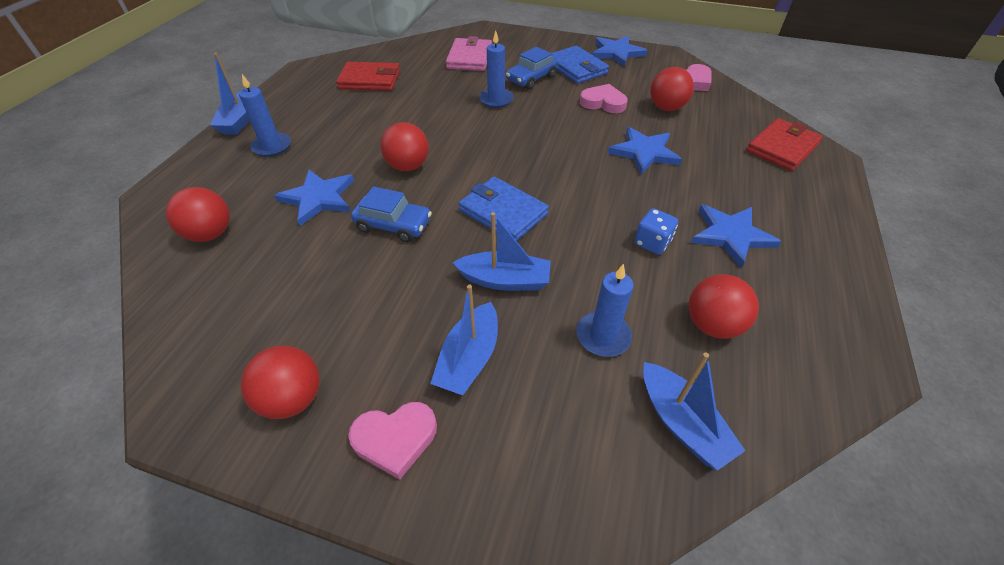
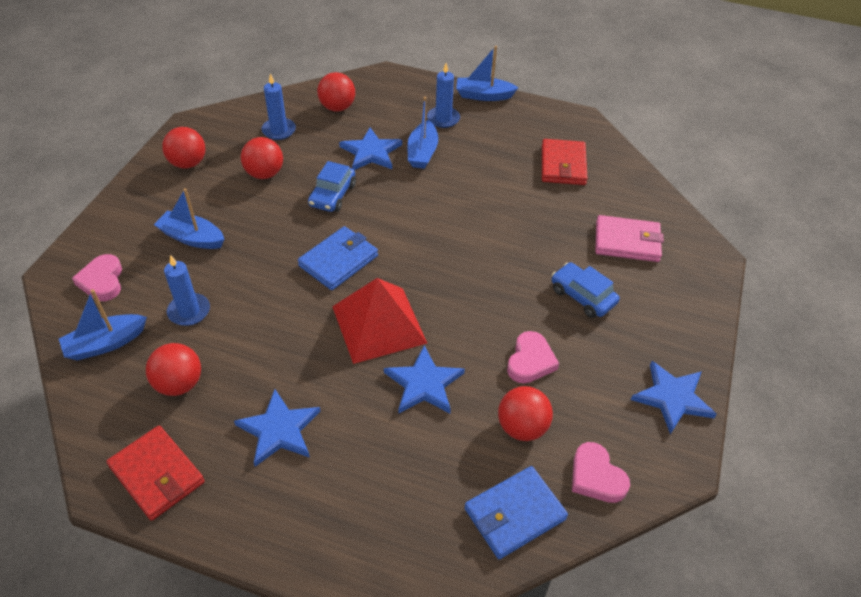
camera: 90 degrees right, 0 degrees up
(395, 439) = (146, 206): pink heart -> pink heart (102, 281)
(408, 166) = (410, 199): red ball -> red ball (264, 174)
(496, 100) = (530, 262): blue candle -> blue candle (279, 130)
(505, 280) = (258, 259): blue boat -> blue boat (422, 152)
(576, 68) = (617, 344): blue wallet -> blue wallet (514, 514)
(585, 180) = (379, 324): none -> red pyramid
(652, 243) = (281, 362): blue dice -> none
(782, 148) = (428, 540): red wallet -> red wallet (157, 474)

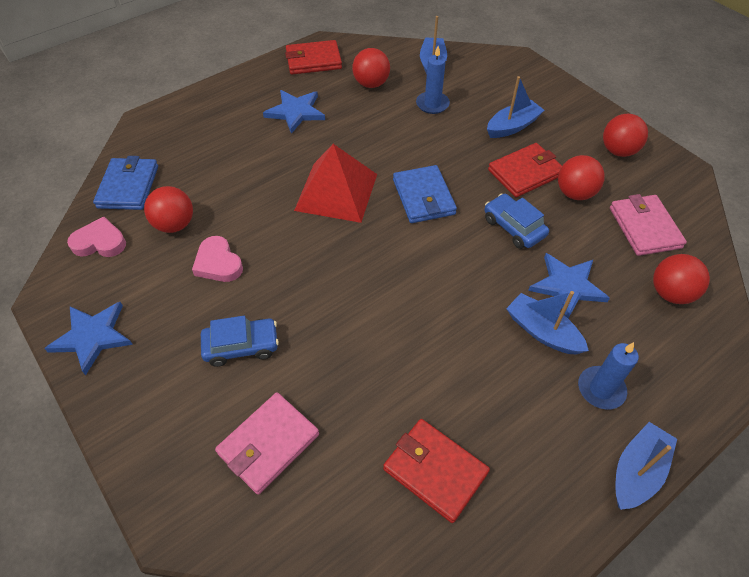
camera: 125 degrees right, 5 degrees up
(102, 281) = (494, 75): pink heart -> none
(258, 209) = (525, 173): none -> red wallet
(279, 130) = (644, 228): blue candle -> pink wallet
(424, 383) = (261, 191): blue star -> none

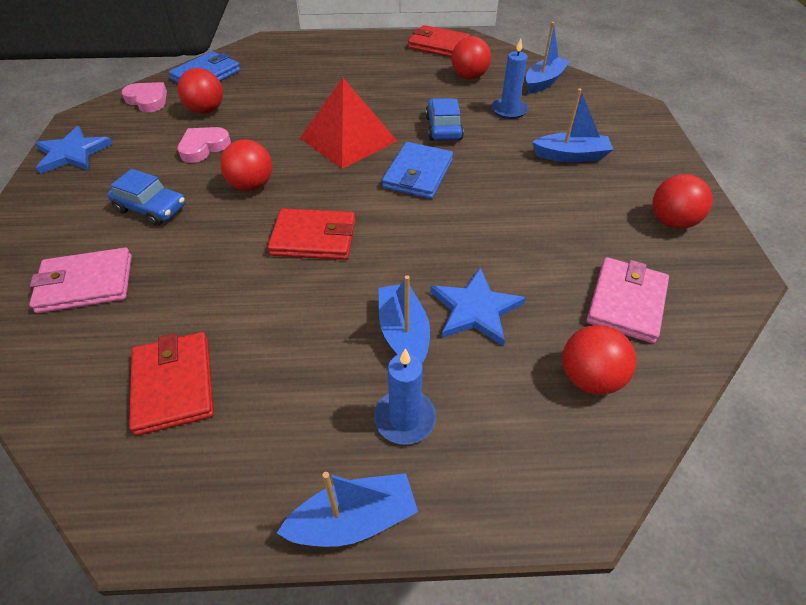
camera: 35 degrees right, 5 degrees down
(218, 263) = (203, 147): pink heart -> pink heart turned 45 degrees clockwise
(295, 112) = (382, 74): blue star -> none
(513, 227) = (476, 235): blue car -> blue car (443, 128)
(525, 173) = (541, 197): red wallet -> red wallet (314, 238)
(574, 193) = (576, 236): red ball -> red ball (251, 185)

